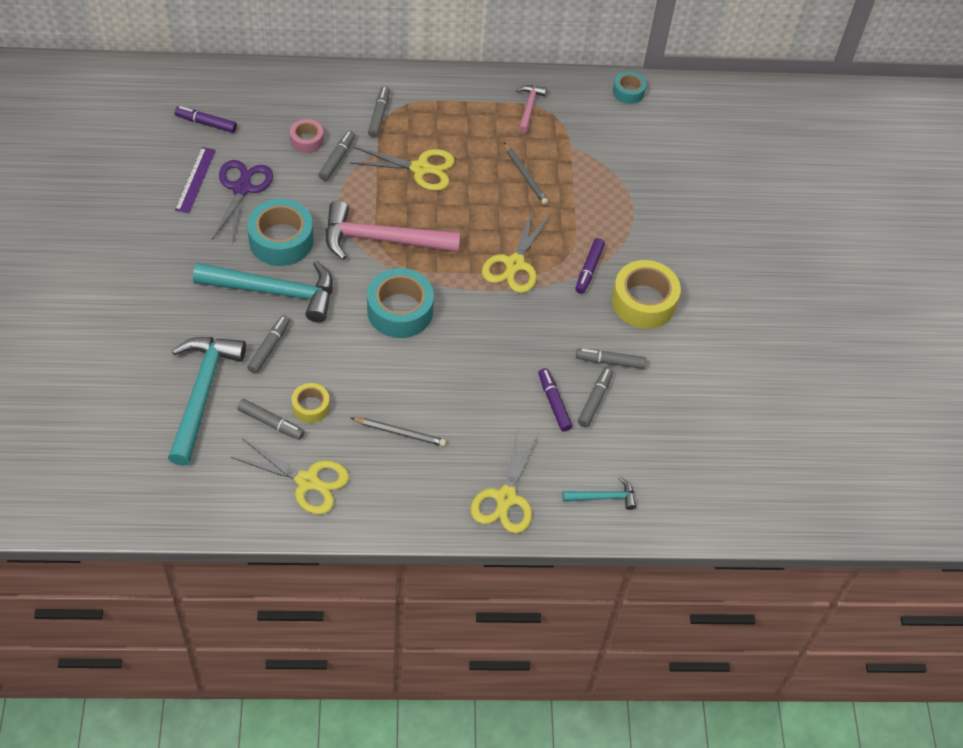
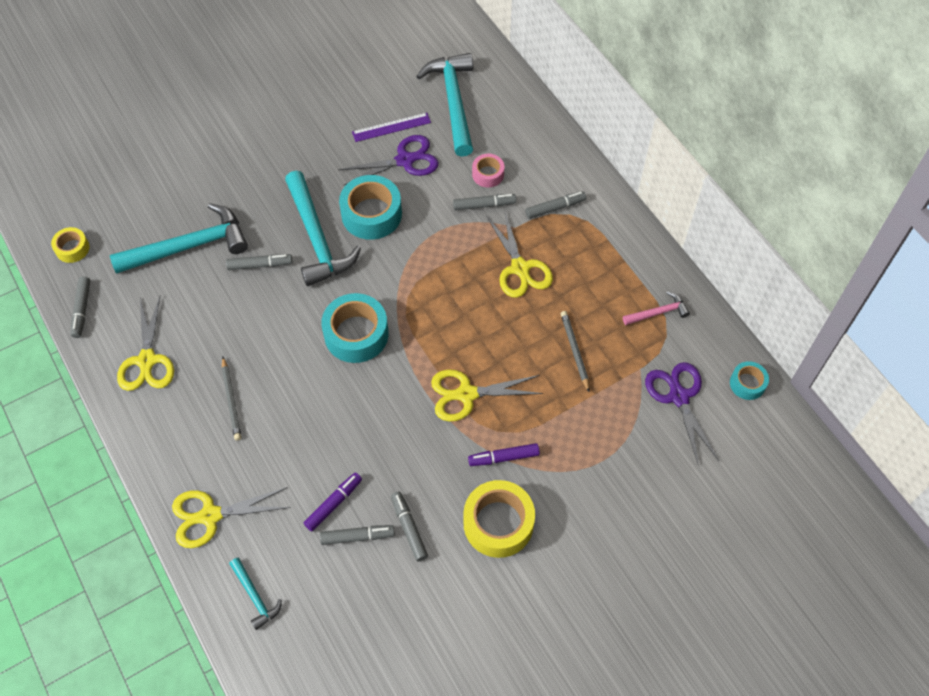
camera: 65 degrees right, 5 degrees up
(206, 123) = (453, 102): purple marker -> turquoise hammer
(271, 423) = (188, 306): grey marker -> grey marker (82, 310)
(311, 407) = (220, 324): yellow tape -> yellow tape (72, 248)
(382, 240) = (422, 281): pink hammer -> none
(525, 176) = (574, 351): grey pencil -> grey pencil turned 135 degrees clockwise
(611, 136) = (678, 396): none -> purple scissors

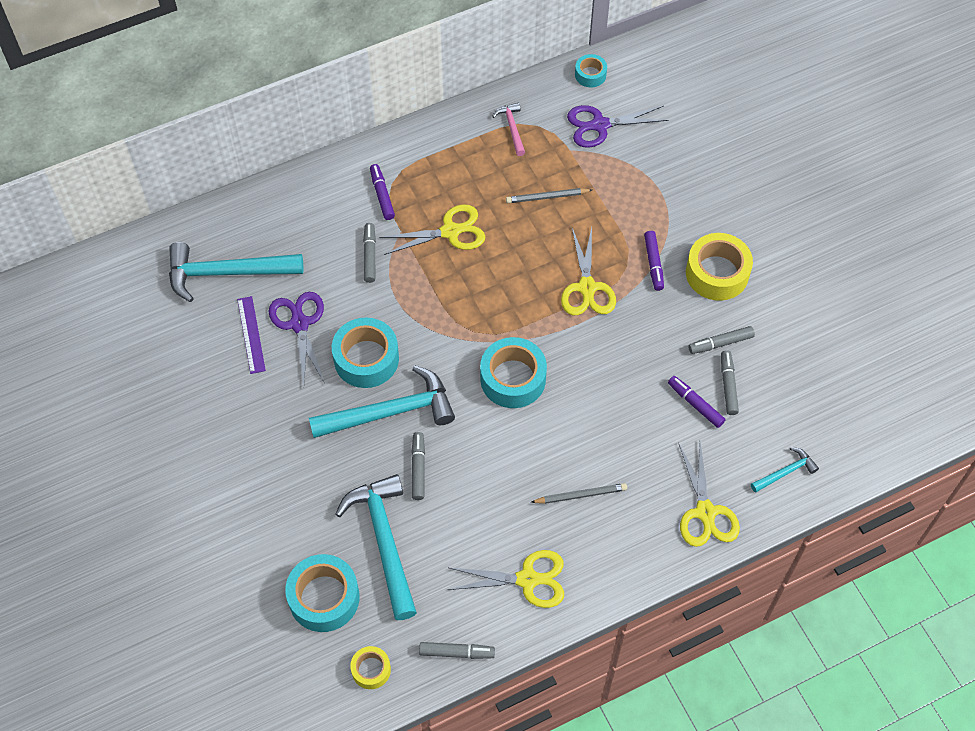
camera: 85 degrees left, 0 degrees up
(139, 208) = (324, 598): none -> turquoise tape
(488, 174) = (330, 249): pink tape -> none
(555, 208) = (382, 195): grey marker -> purple marker

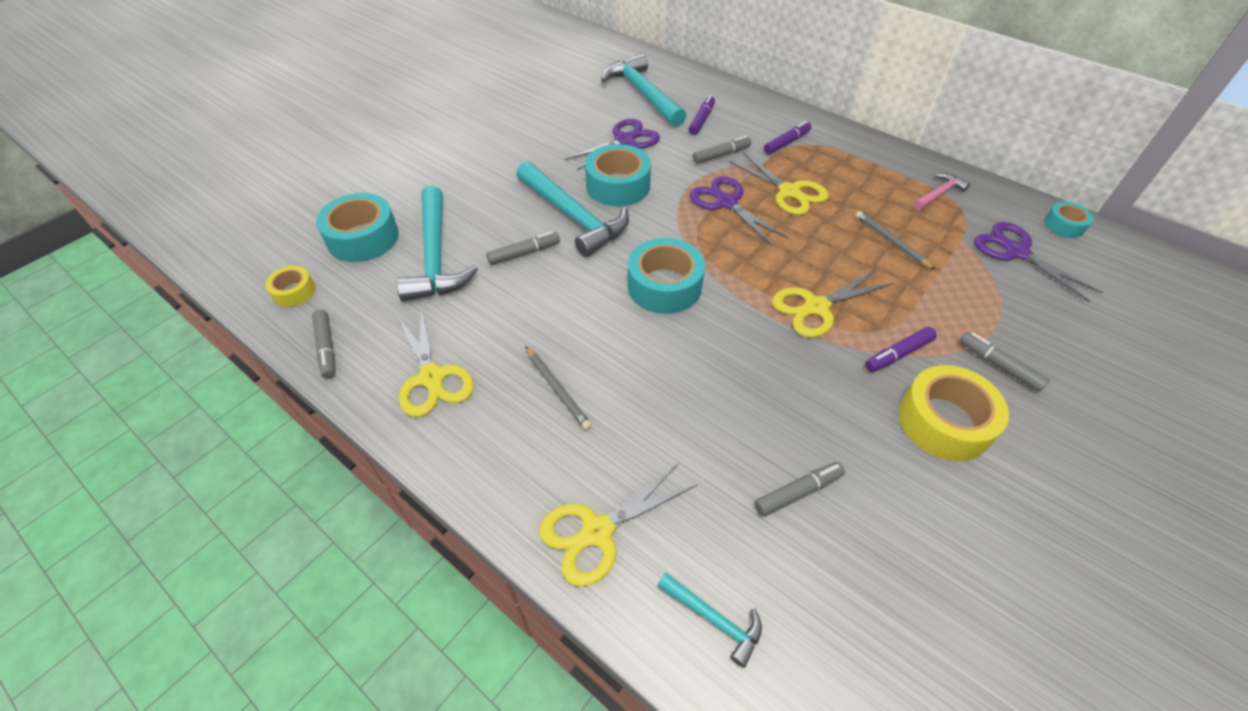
camera: 65 degrees right, 10 degrees down
(251, 334) = (597, 121): purple ruler -> none
(384, 541) = (436, 256): turquoise hammer -> turquoise hammer turned 120 degrees clockwise
(437, 285) = (726, 202): none -> purple scissors
(695, 404) = (745, 463): purple marker -> purple marker (701, 120)
(720, 343) = (851, 461): grey marker -> grey marker (998, 365)

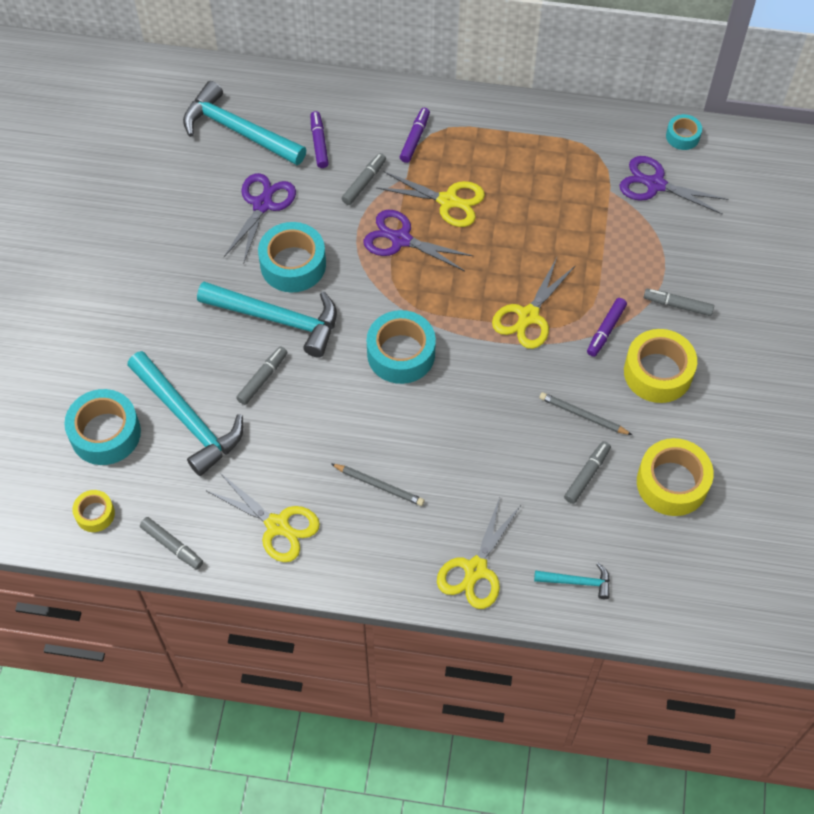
camera: 30 degrees left, 10 degrees up
(891, 242) = (556, 219): grey pencil -> grey pencil (583, 415)
(908, 558) = (672, 483): none -> yellow tape
(939, 193) = (573, 144): pink hammer -> none

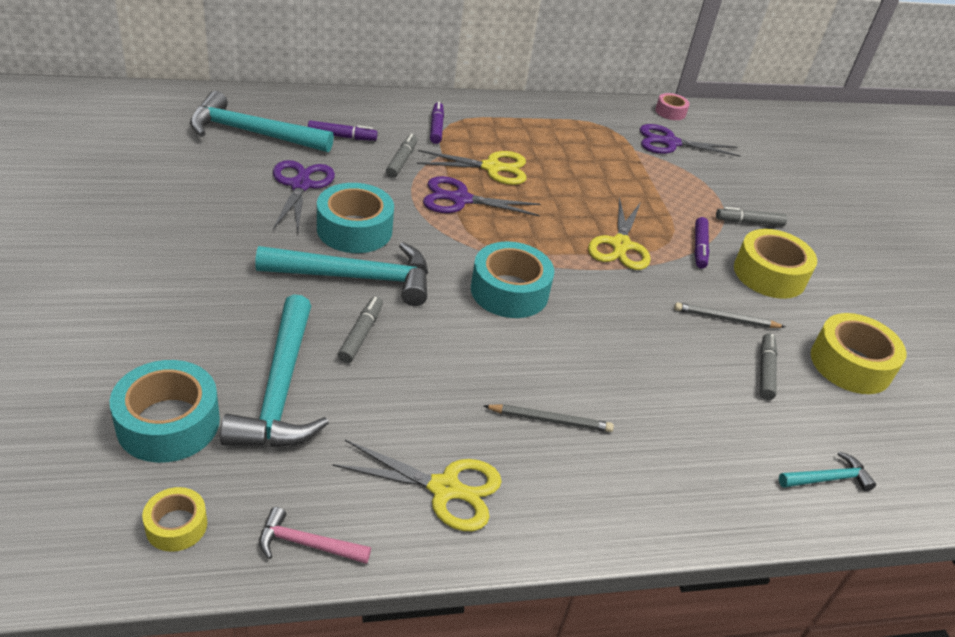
camera: 25 degrees left, 20 degrees down
(172, 546) = (307, 544): grey marker -> pink hammer
(188, 419) = (280, 390): turquoise hammer -> turquoise hammer turned 60 degrees clockwise
(319, 143) = (342, 136): purple marker -> purple marker turned 120 degrees clockwise
(475, 570) = (711, 490): yellow scissors -> none
(682, 136) = (670, 112): turquoise tape -> pink tape

